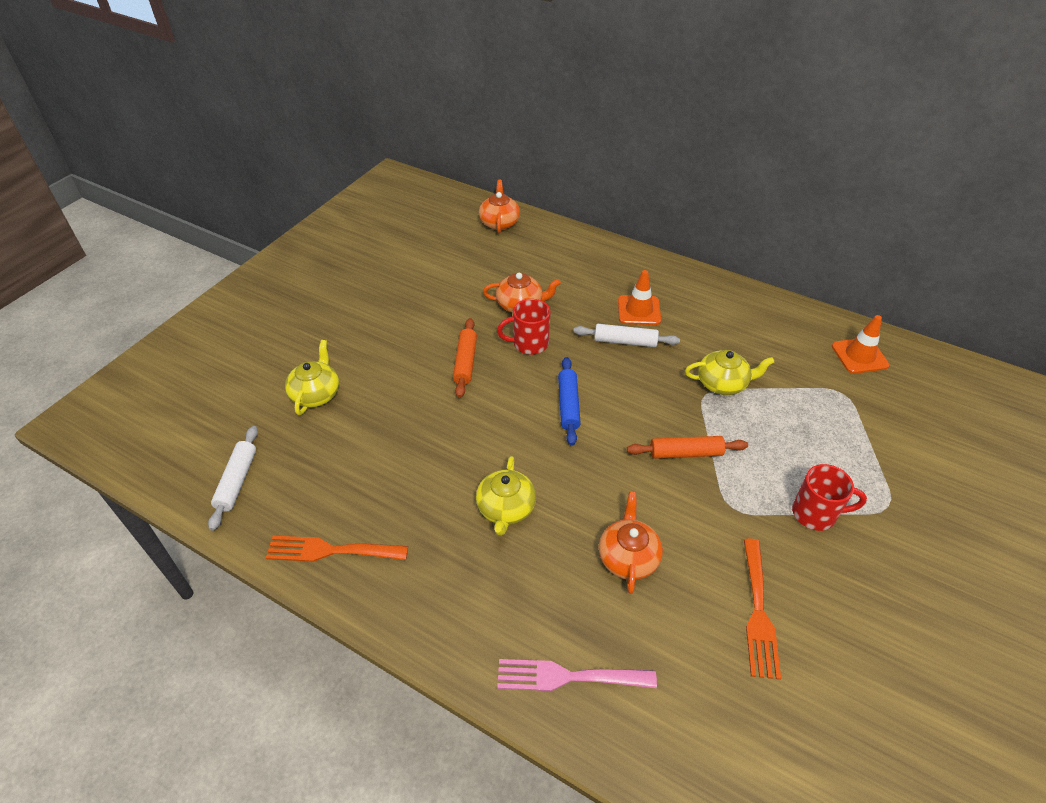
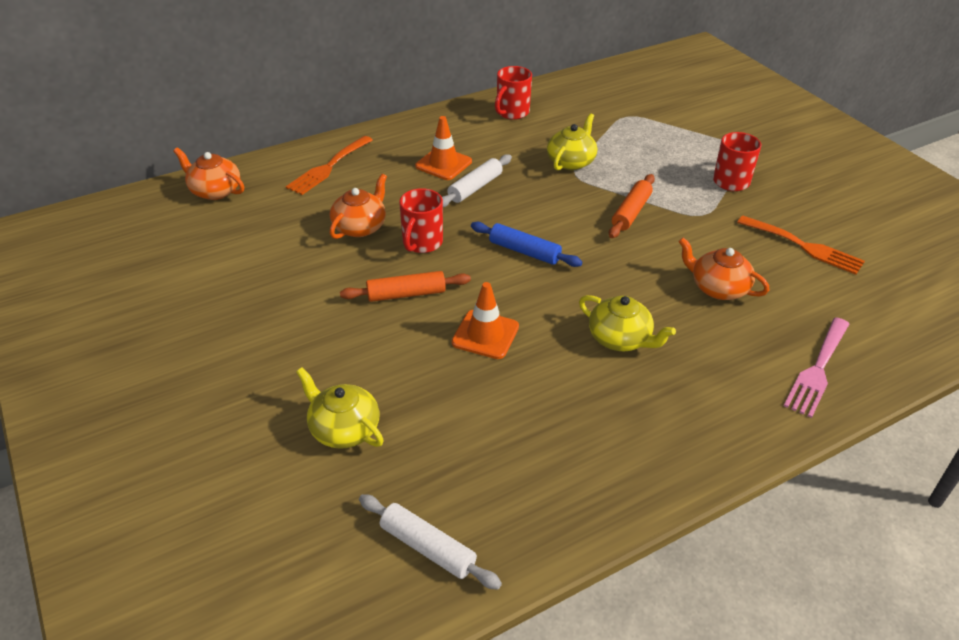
camera: 60 degrees left, 5 degrees down
(331, 550) = (591, 488): orange fork -> orange fork (328, 167)
(465, 362) = (406, 294): orange rolling pin -> orange rolling pin turned 45 degrees counterclockwise
(756, 316) = (512, 113): none -> red mug
(859, 356) = (597, 92): orange traffic cone -> orange traffic cone (485, 334)

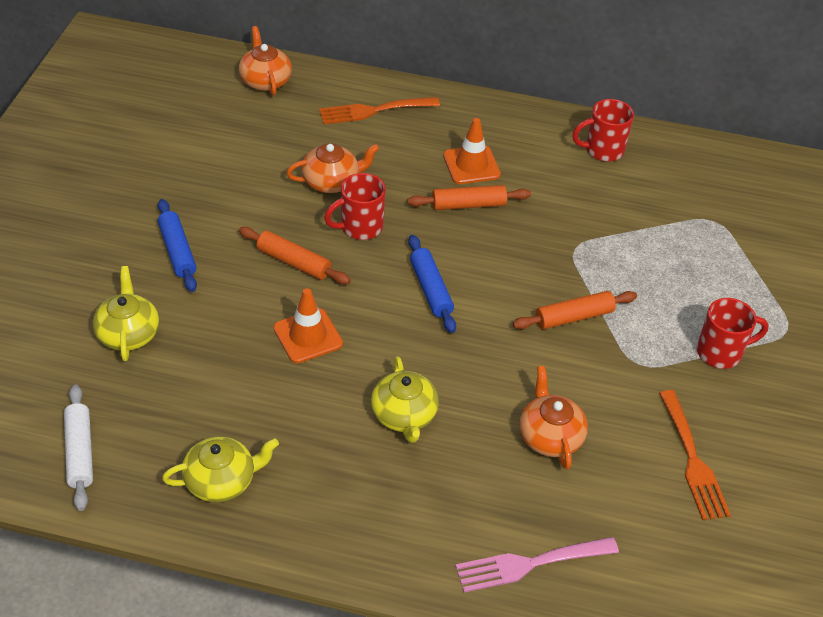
camera: 40 degrees right, 5 degrees up
(303, 344) = (177, 251): none -> blue rolling pin
(475, 187) = (468, 205): white rolling pin -> orange rolling pin
(571, 161) = (589, 233): yellow teapot -> yellow teapot (221, 481)

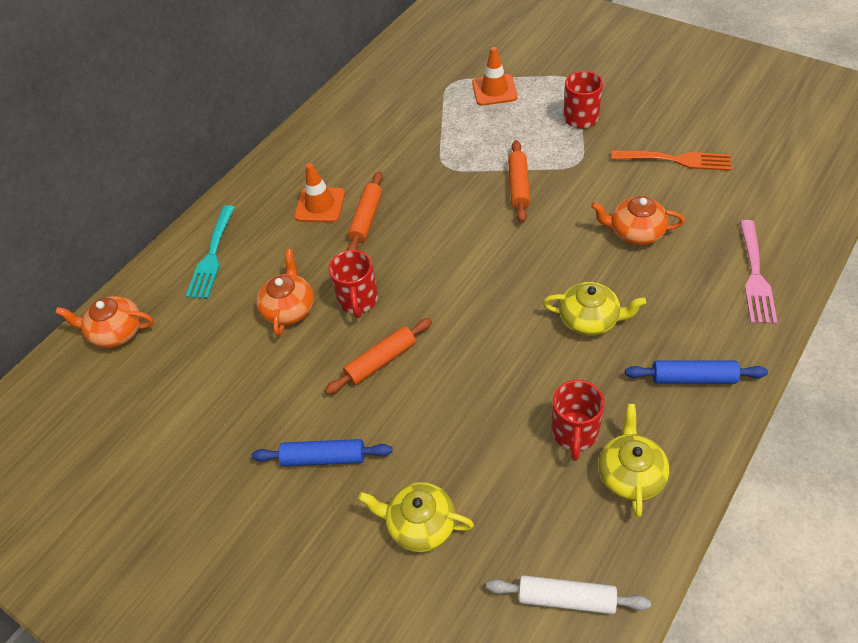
camera: 60 degrees left, 5 degrees up
(308, 336) = (477, 369): orange traffic cone -> orange traffic cone (494, 90)
(373, 111) = (212, 256): orange fork -> turquoise fork
(430, 289) = (455, 268): blue rolling pin -> blue rolling pin (693, 378)
(602, 150) = (345, 121): red mug -> red mug (574, 433)

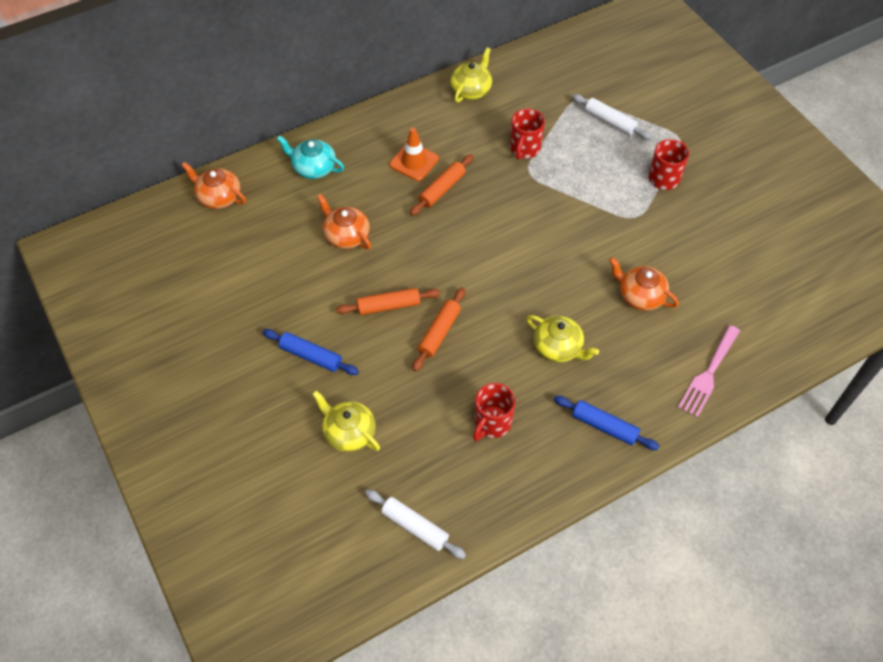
camera: 20 degrees right, 5 degrees up
(212, 256) = (313, 168): turquoise fork -> turquoise teapot
(289, 309) = (346, 235): orange teapot -> orange teapot turned 75 degrees counterclockwise
(358, 301) = (399, 252): red mug -> red mug (524, 149)
(494, 90) = (610, 121): orange traffic cone -> white rolling pin
(518, 186) = (575, 215): orange rolling pin -> orange rolling pin (439, 333)
(630, 474) = (511, 470): yellow teapot -> yellow teapot (471, 90)
(676, 160) = (716, 250): orange fork -> none

